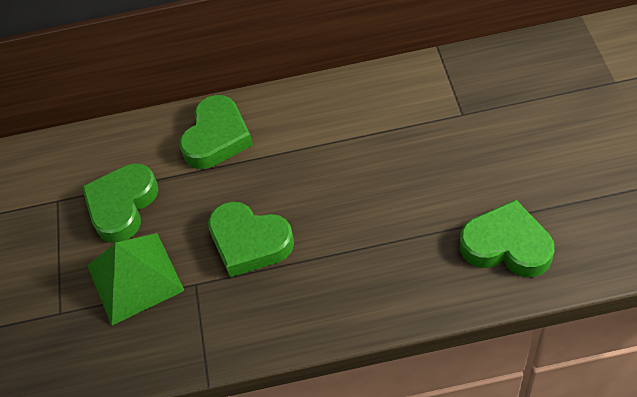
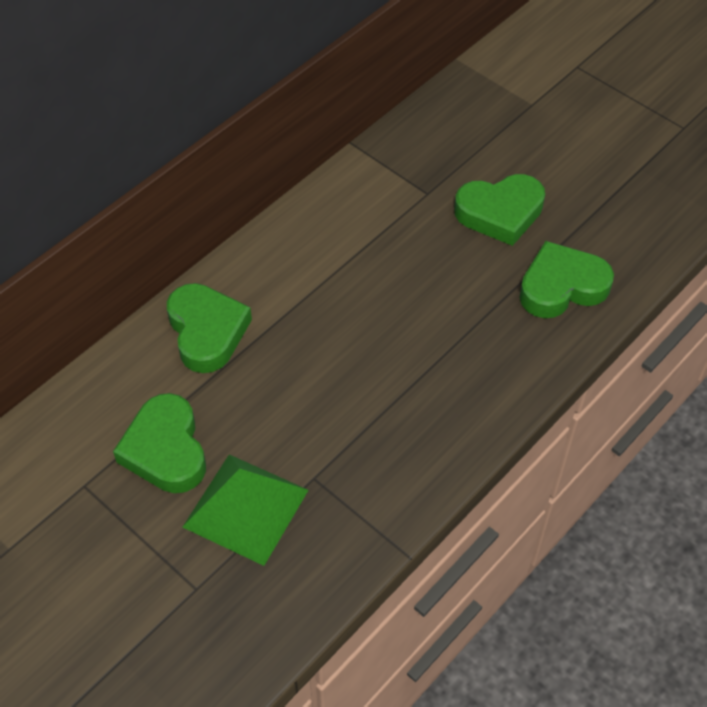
camera: 45 degrees left, 0 degrees up
(249, 242) = (332, 410): green heart -> green heart (500, 213)

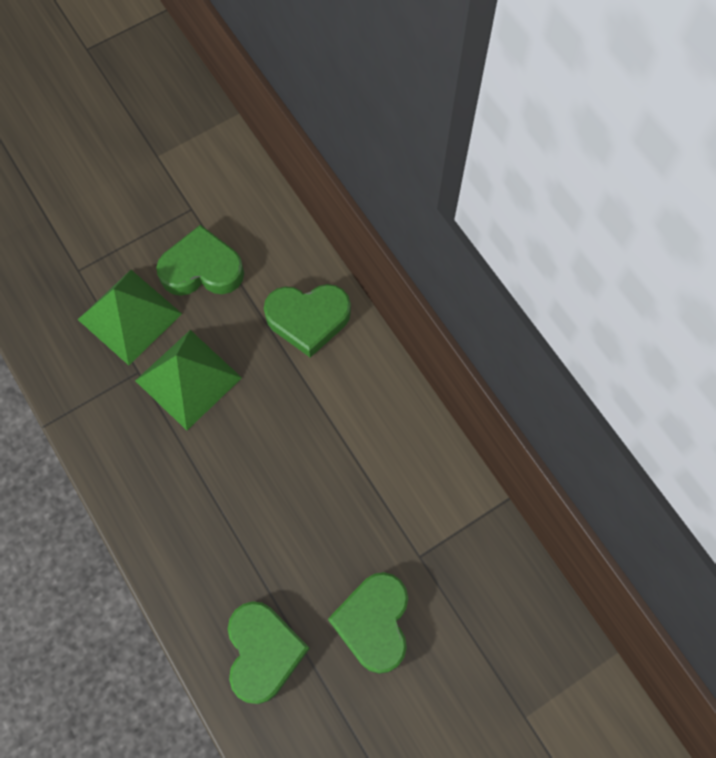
camera: 105 degrees right, 15 degrees up
(308, 424) = (188, 379): none -> green pyramid

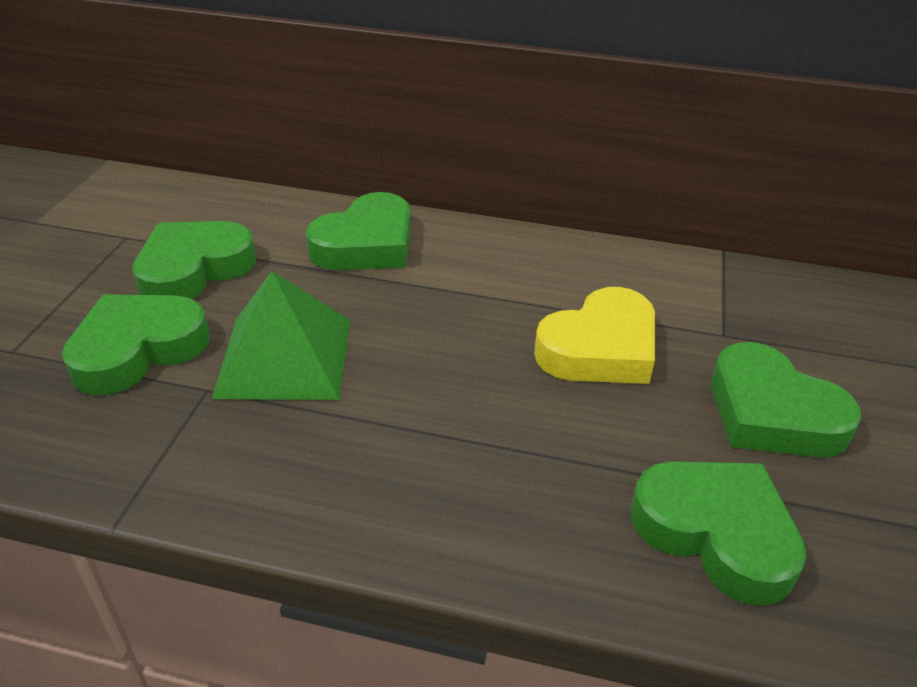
camera: 45 degrees left, 30 degrees down
(129, 316) = (137, 350): green pyramid -> green heart
(342, 507) = (600, 348): none -> yellow heart

